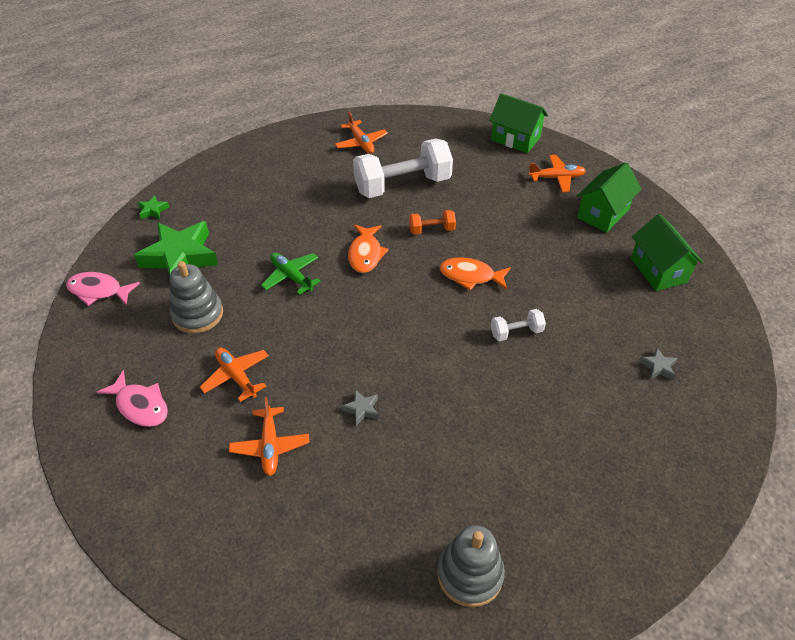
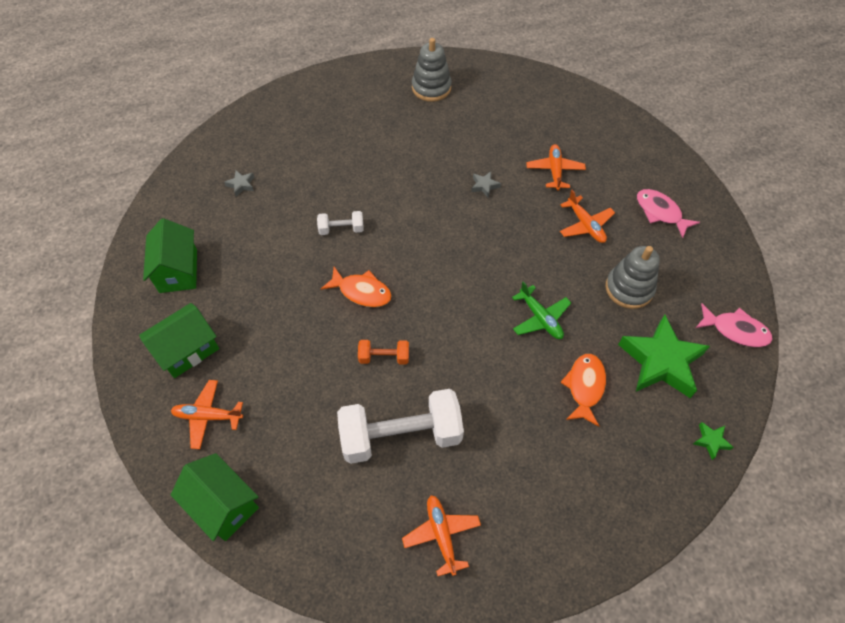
camera: 170 degrees left, 10 degrees up
(365, 254) = (462, 335): orange fish -> orange fish (585, 387)

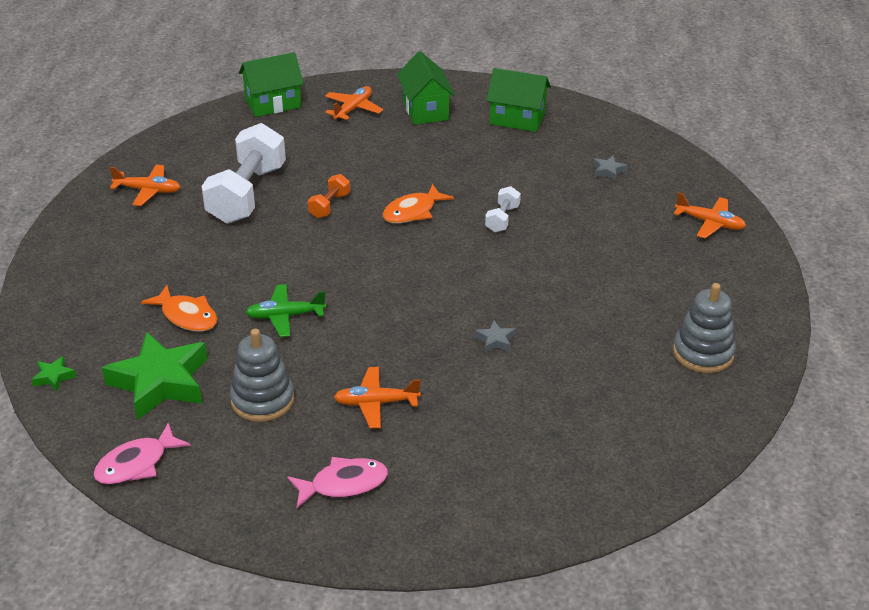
camera: 115 degrees right, 20 degrees down
(555, 171) = (480, 412): orange plane -> orange plane (709, 223)

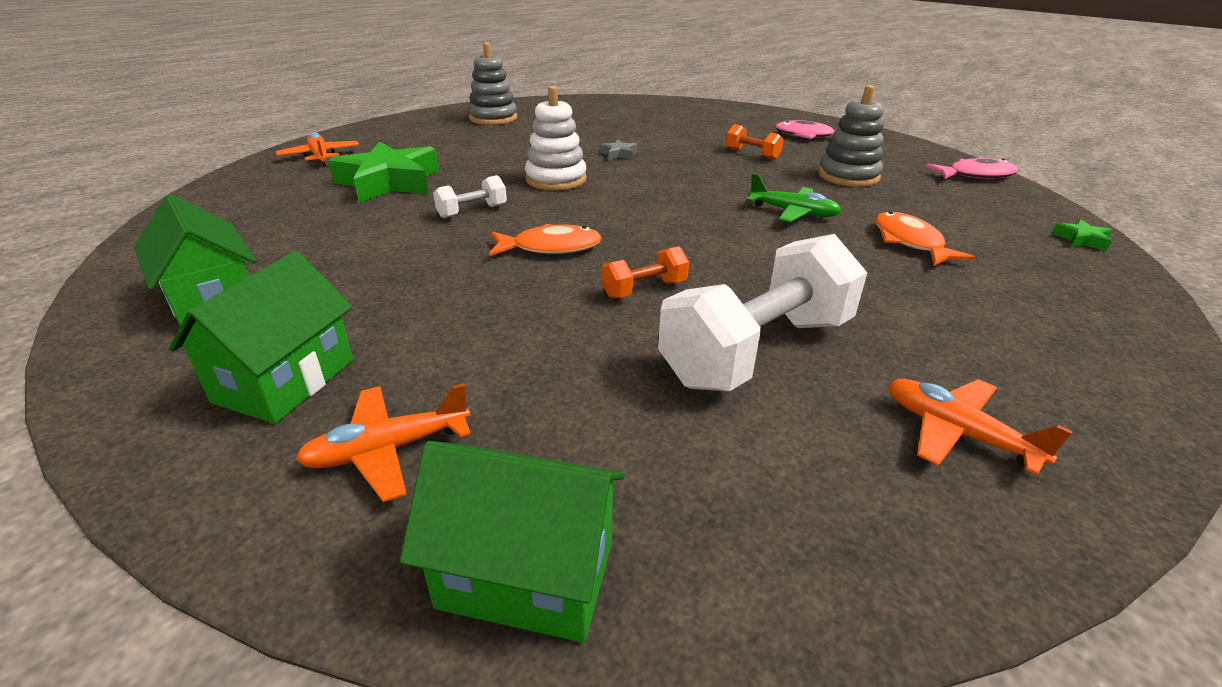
camera: 145 degrees left, 5 degrees down
(160, 382) = (949, 207): green star -> green star (389, 182)
(376, 403) = (752, 154): orange plane -> orange dumbbell
(497, 277) = (556, 179): none -> white stacking toy
(608, 171) = (286, 211): grey star -> none

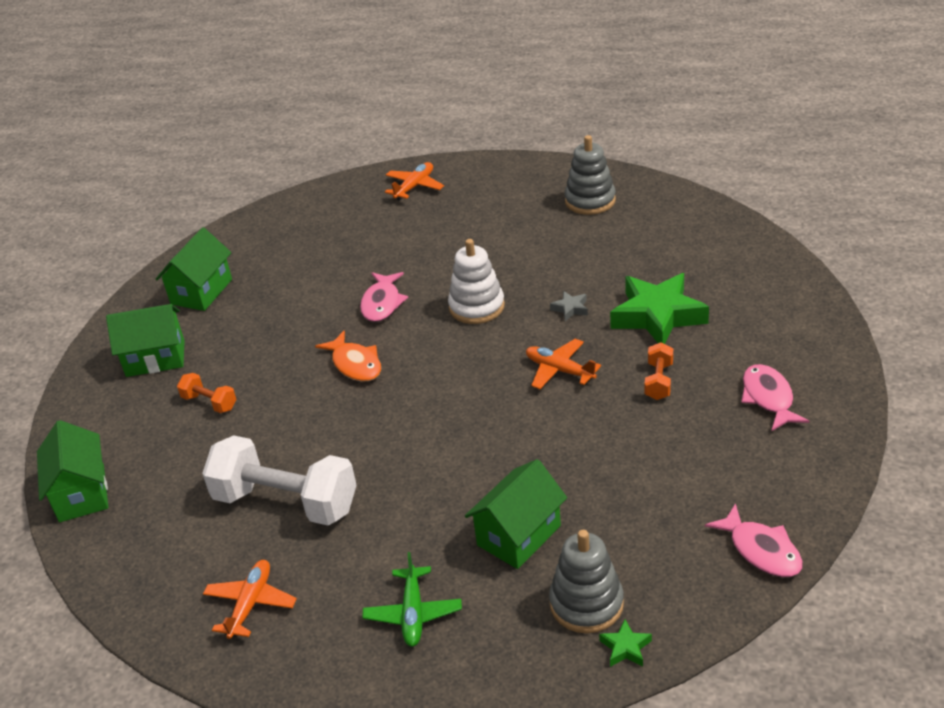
camera: 65 degrees right, 5 degrees up
(388, 450) = (128, 418): orange plane -> orange plane (559, 370)
(389, 182) = (398, 242): green star -> green star (658, 316)
(472, 211) = (382, 303): white dumbbell -> pink fish
(644, 289) = (328, 429): orange dumbbell -> orange dumbbell (209, 403)
(792, 212) = (525, 452): green plane -> green plane (413, 613)
(848, 176) = (658, 460): grey stacking toy -> grey stacking toy (586, 603)
(910, 242) = (519, 535): orange fish -> green house

